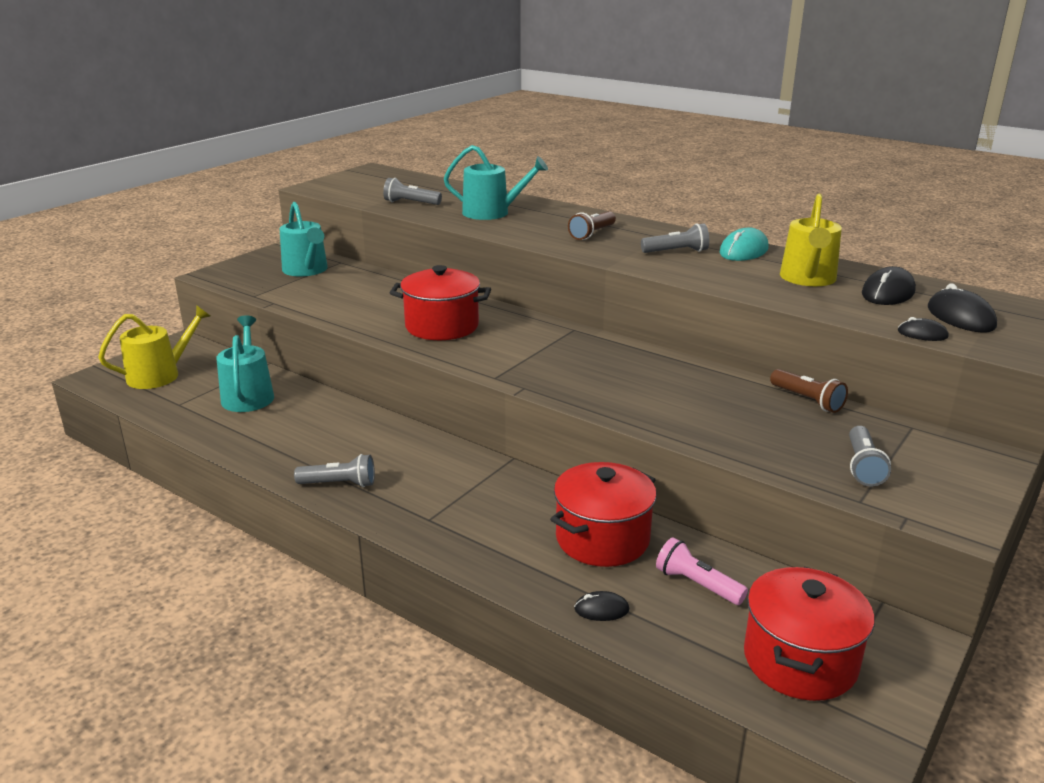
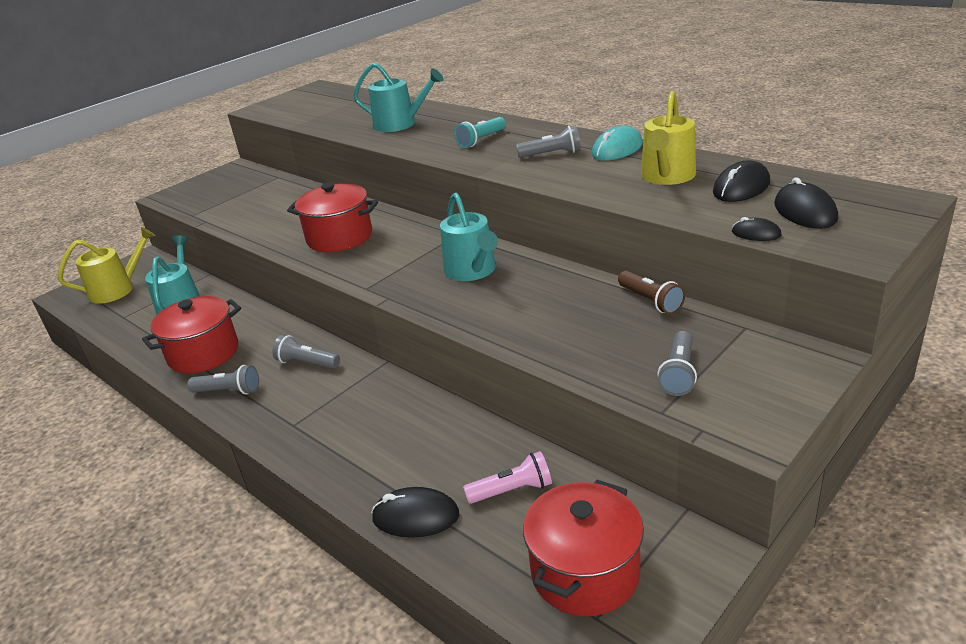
camera: 10 degrees right, 5 degrees up
(306, 270) = (246, 187): turquoise watering can -> turquoise watering can (472, 271)
(410, 203) = (333, 119): grey flashlight -> grey flashlight (307, 363)
(592, 234) = (481, 140): brown flashlight -> turquoise flashlight
(601, 609) = (415, 516): black mouse -> black mouse, size x1.73
(602, 539) = (440, 443): red pot -> red pot (204, 353)
(696, 584) = (512, 490): pink flashlight -> pink flashlight turned 120 degrees clockwise

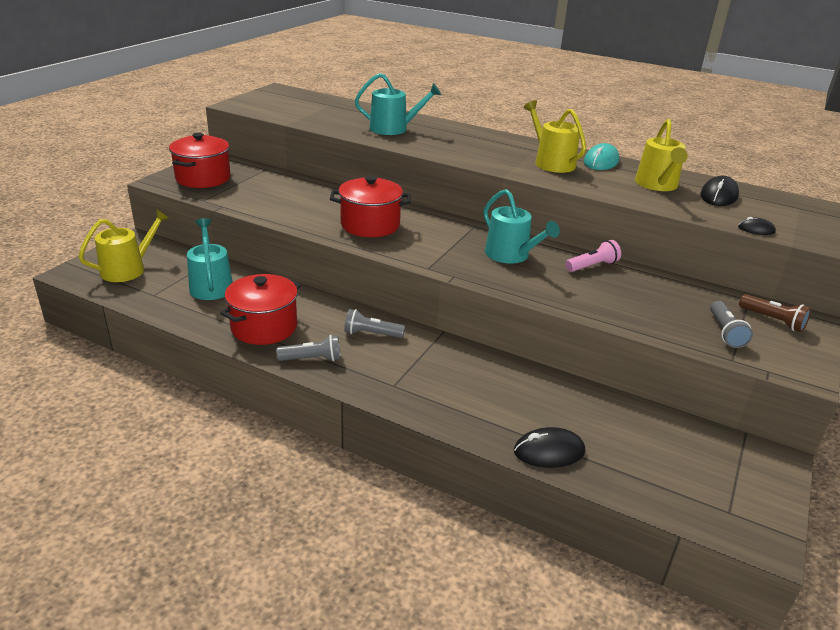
camera: 20 degrees left, 0 degrees up
(481, 140) = (480, 147): turquoise flashlight -> none
(512, 490) = (612, 427): pink flashlight -> pink flashlight (592, 266)
(552, 154) = (551, 162): grey flashlight -> yellow watering can
(585, 572) = (702, 482): red pot -> red pot (203, 178)
(651, 301) = (668, 280): brown flashlight -> brown flashlight (773, 320)
(805, 212) = (777, 215): black mouse -> none

